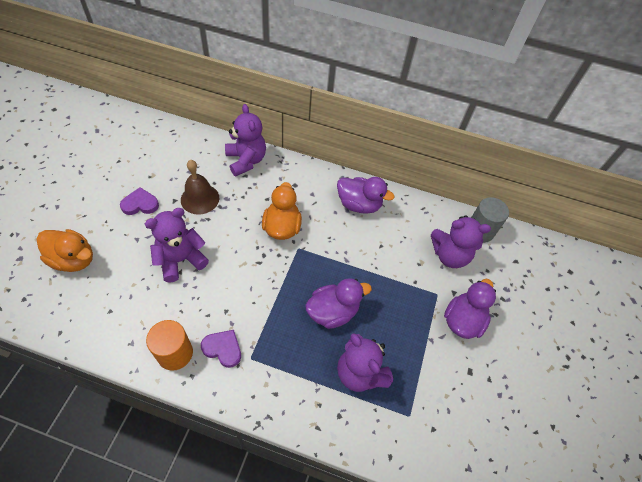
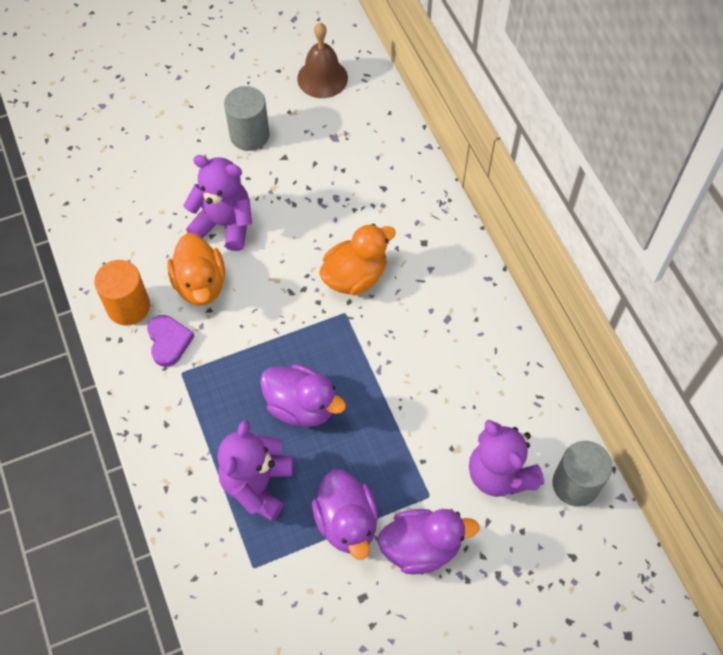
camera: 55 degrees right, 5 degrees up
(73, 259) = (140, 143): orange duck -> orange duck (200, 284)
(140, 204) = (249, 135): purple heart -> grey cylinder
(200, 198) = (310, 176): brown bell -> brown bell (322, 78)
(246, 160) = (404, 171): purple teddy bear -> none
(359, 204) = (468, 325): purple duck -> purple duck (347, 522)

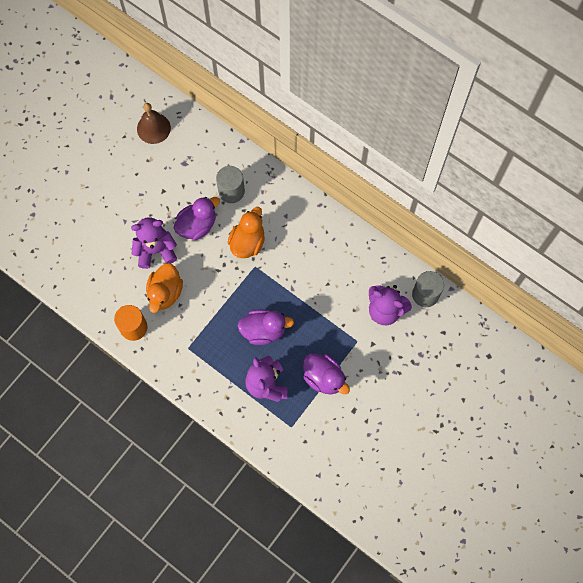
camera: 30 degrees left, 10 degrees up
(169, 341) = (169, 335): purple heart -> none
(200, 284) = (165, 293): orange duck -> orange duck turned 60 degrees clockwise
(249, 135) = (134, 187): grey cylinder -> grey cylinder (231, 191)
(421, 547) = (368, 369): purple duck -> purple duck (197, 225)

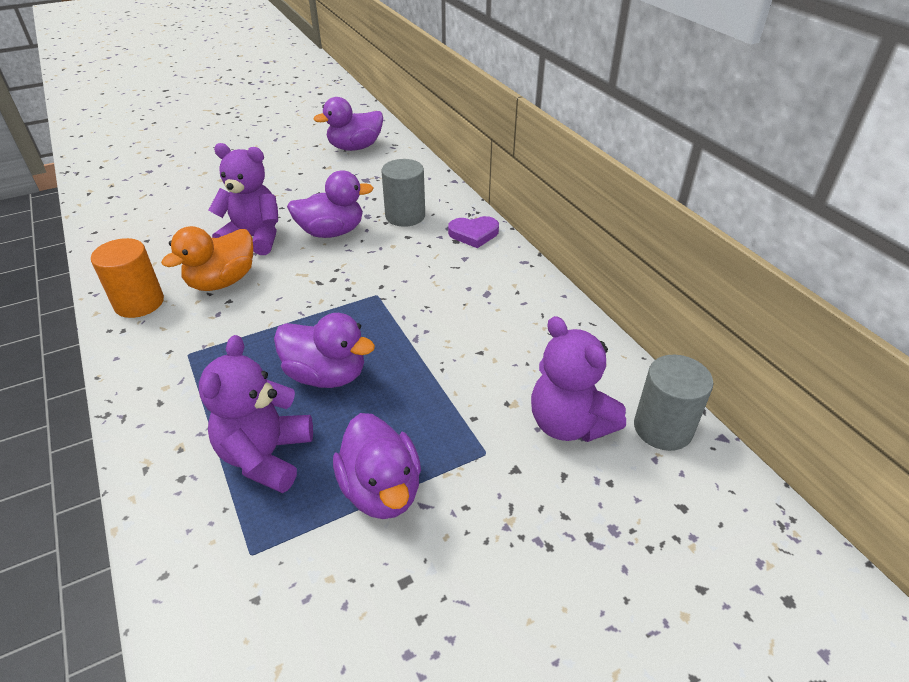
camera: 25 degrees right, 30 degrees down
(153, 128) = (355, 147): brown bell -> purple duck
(247, 242) = (387, 267): orange duck -> none
(280, 192) = (474, 234): none -> purple heart

